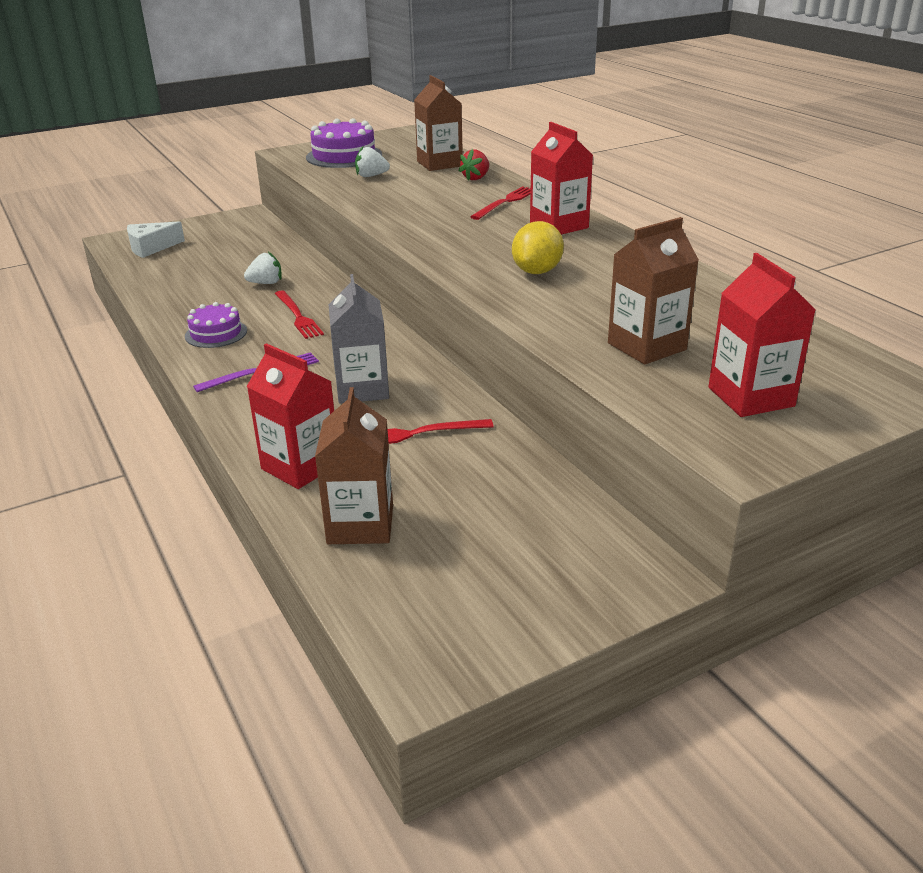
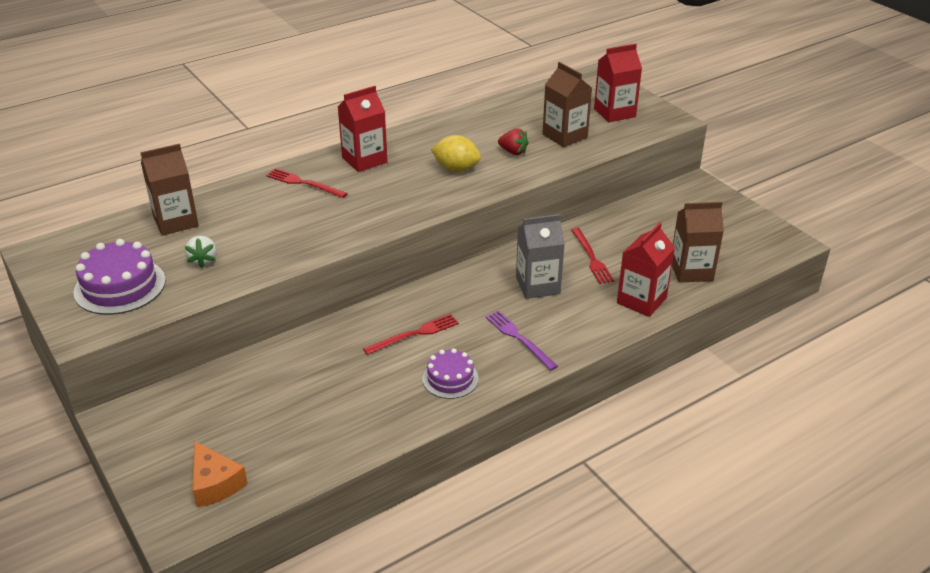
camera: 95 degrees left, 5 degrees up
(151, 247) = (215, 484): white cheese -> orange cheese
(266, 283) = (337, 366): white strawberry -> none
(476, 178) = (231, 199): red strawberry -> red strawberry (513, 152)

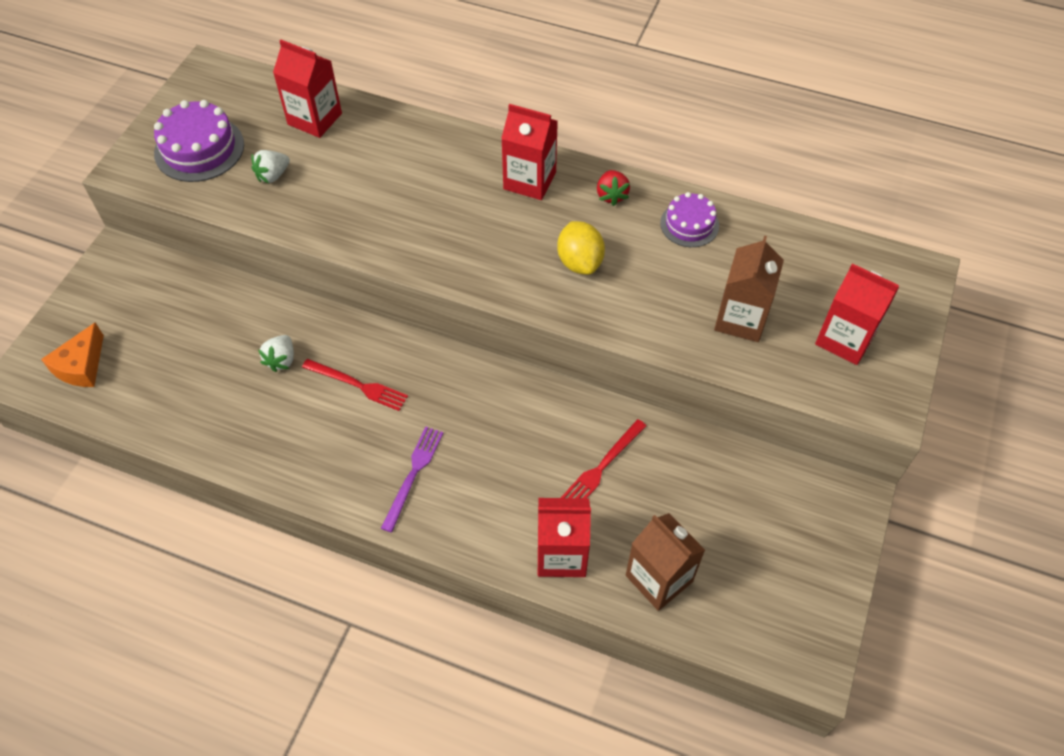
camera: 55 degrees right, 20 degrees up
(176, 221) = (315, 119): brown carton -> red carton
(304, 183) = (448, 163): red fork -> none
(347, 363) = (281, 360): none -> white strawberry
(450, 379) = (313, 451): purple cake -> purple cake (689, 224)
(513, 152) = (660, 291): red strawberry -> red strawberry (611, 195)
(537, 285) = (512, 443): grey carton -> none

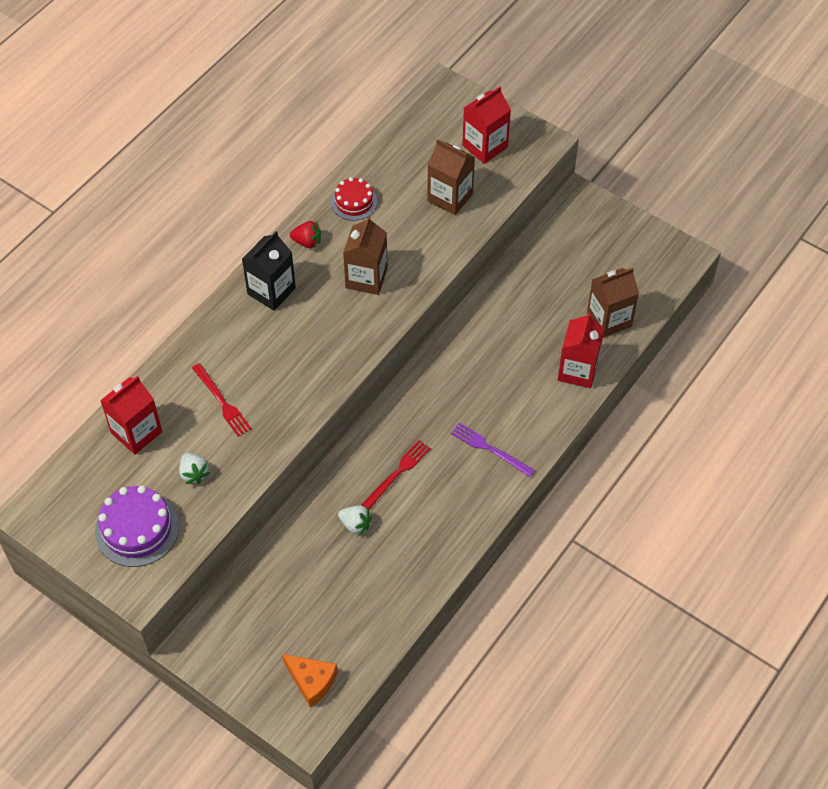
camera: 75 degrees left, 0 degrees up
(529, 180) = (271, 291): red carton -> black carton
(580, 262) = (366, 278): yellow lemon -> brown carton
(602, 466) = (516, 330): red fork -> red fork (222, 402)
(689, 224) = (354, 202): purple cake -> red cake

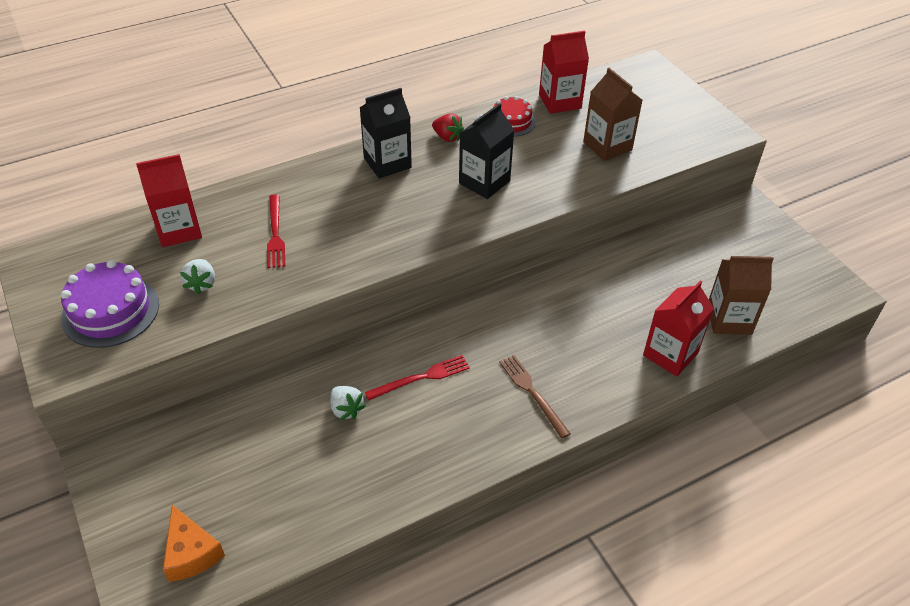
camera: 25 degrees right, 10 degrees down
(366, 278) = (484, 182): brown carton -> black carton
(485, 146) = (665, 118): red carton -> red carton (560, 101)
(489, 449) = (532, 393): purple fork -> brown fork

